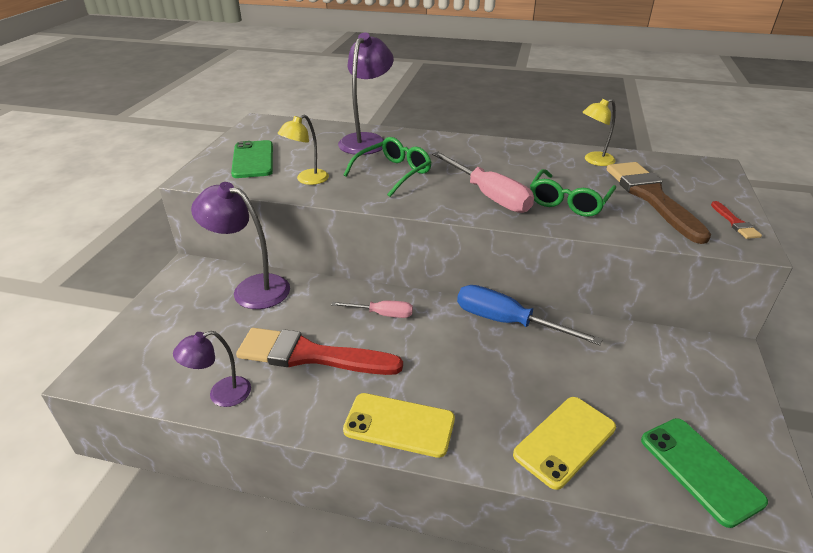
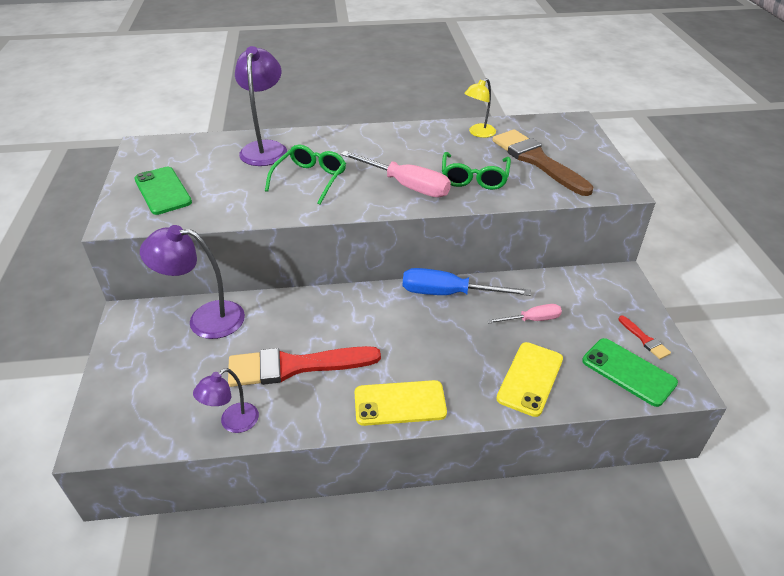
camera: 20 degrees left, 5 degrees up
(307, 180) = (231, 202): yellow lamp -> none
(382, 314) = (340, 313): pink screwdriver -> pink screwdriver (532, 320)
(735, 223) = (605, 172): red brush -> red brush (644, 339)

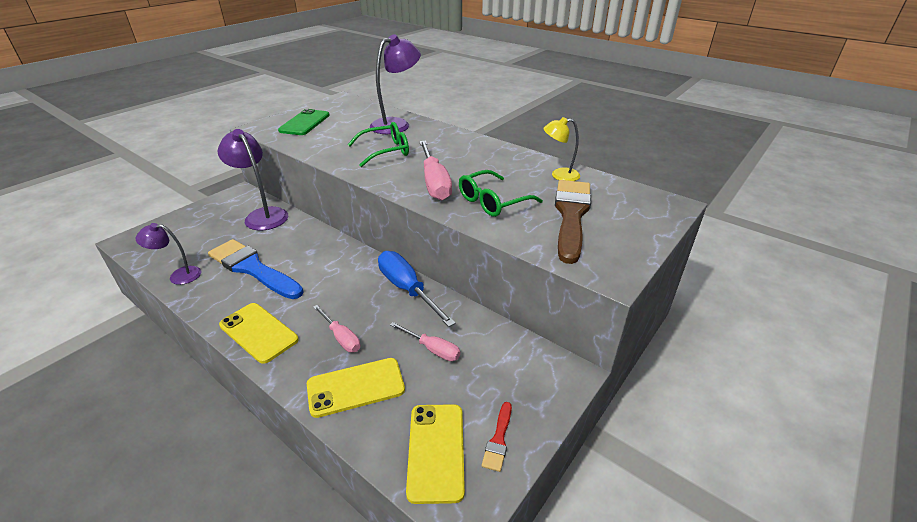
camera: 45 degrees right, 5 degrees down
(295, 366) = (253, 268): red brush -> blue brush
(464, 358) = (341, 337): none -> pink screwdriver
(628, 372) = (436, 451): green phone -> yellow phone

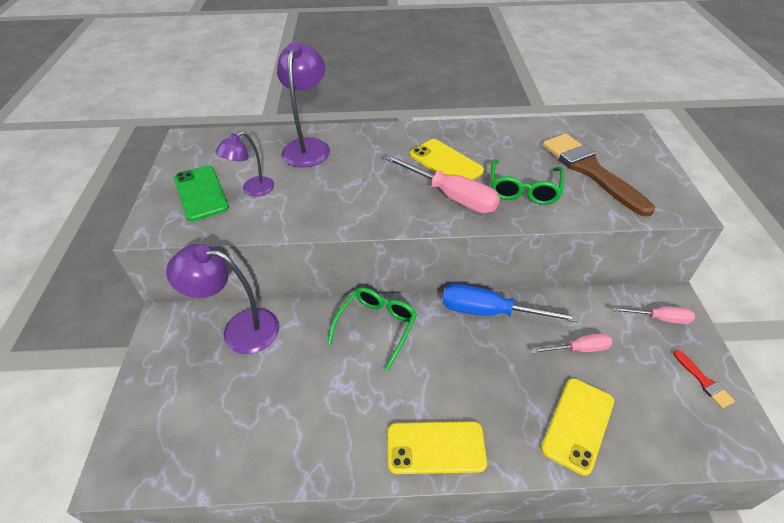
camera: 40 degrees left, 10 degrees up
(179, 275) = (258, 461): purple lamp -> purple lamp (252, 189)
(253, 268) = (327, 393): blue brush -> none
(341, 337) = (506, 394): pink screwdriver -> pink screwdriver (659, 318)
(385, 151) = (351, 184): green glasses -> green glasses (376, 326)
(436, 451) = (687, 422): yellow phone -> yellow phone (446, 163)
(559, 175) = (527, 136): yellow lamp -> none

